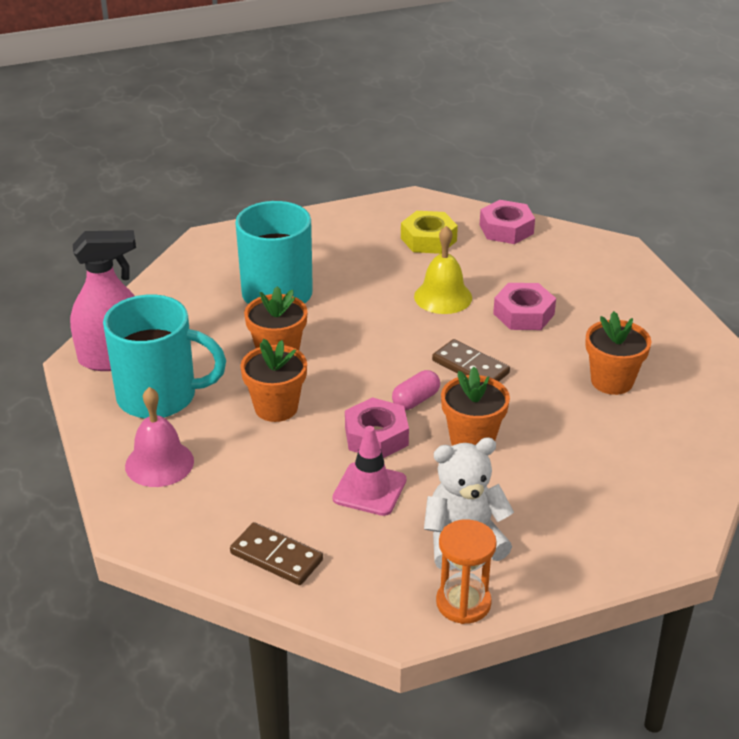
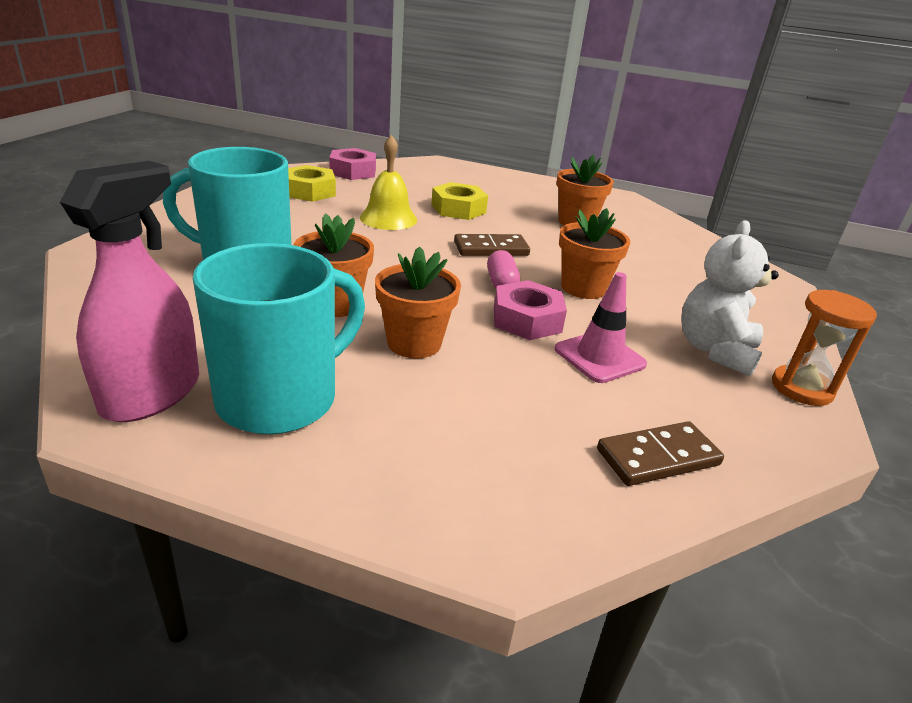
camera: 55 degrees left, 5 degrees down
(159, 463) = (400, 458): pink bell -> none
(523, 314) = (458, 209): pink nut -> yellow nut

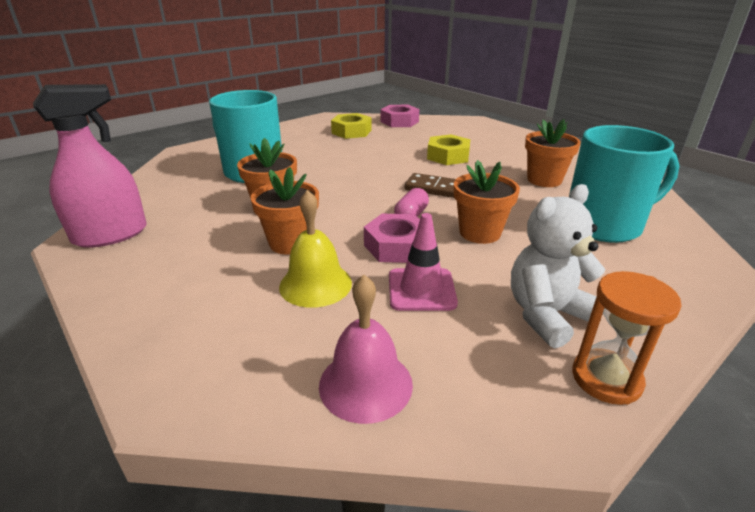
camera: 35 degrees right, 0 degrees up
(281, 398) = (167, 256): turquoise mug -> turquoise mug (604, 225)
(388, 218) = (384, 156): yellow bell -> yellow bell (315, 284)
(658, 457) = (365, 384): brown domino -> pink bell

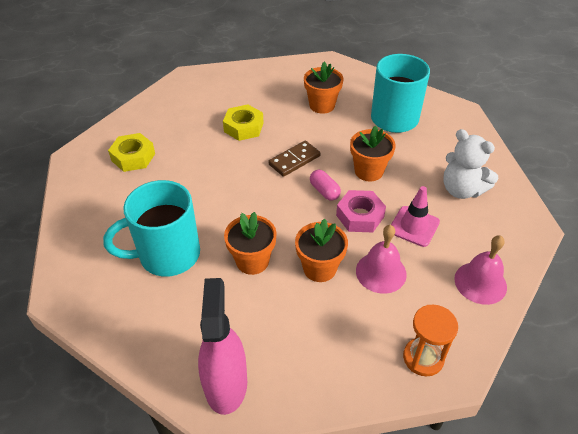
camera: 60 degrees left, 15 degrees up
(315, 284) = (381, 272): yellow bell -> pink bell
(399, 122) = (140, 118): pink nut -> none
(547, 315) = (461, 190): white teddy bear -> white teddy bear turned 45 degrees counterclockwise
(606, 379) = (512, 198): orange hourglass -> orange hourglass (423, 358)

